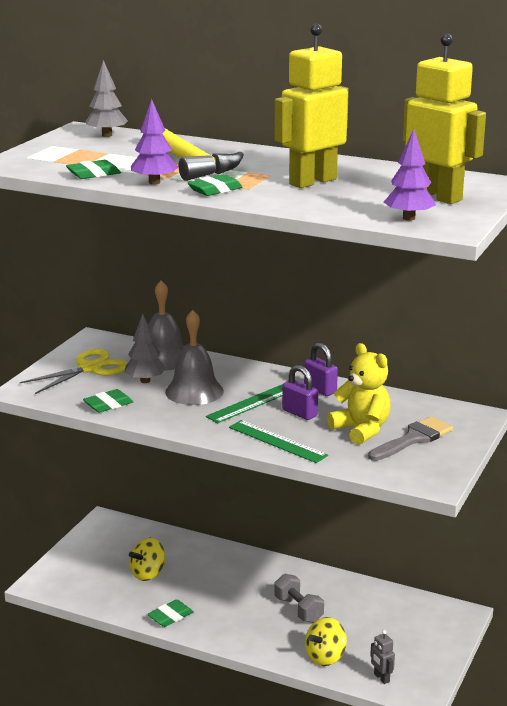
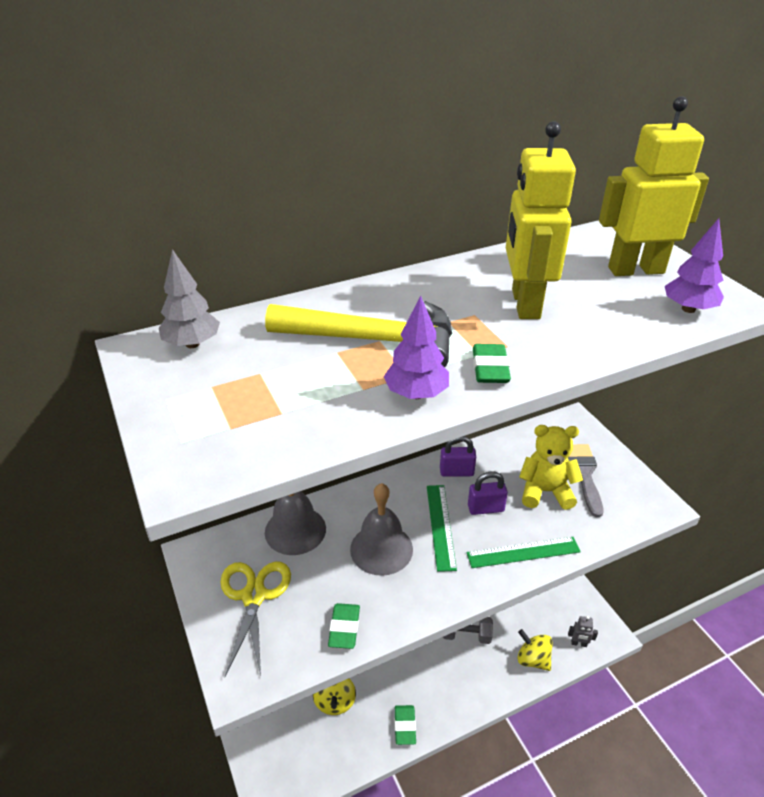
camera: 50 degrees left, 15 degrees up
(93, 174) = (328, 421): green eraser -> none
(145, 381) = (325, 570): grey tree -> none
(325, 657) = (533, 659): yellow spinning top -> yellow spinning top turned 135 degrees clockwise

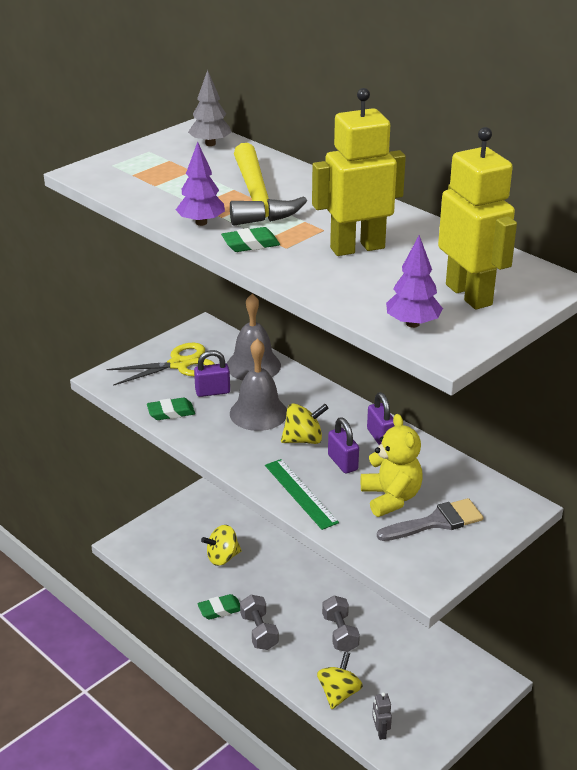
camera: 70 degrees right, 5 degrees down
(324, 578) = (212, 392): none -> purple padlock
(440, 526) = (303, 439): green ruler -> yellow spinning top
(444, 700) = (259, 632): none -> grey dumbbell

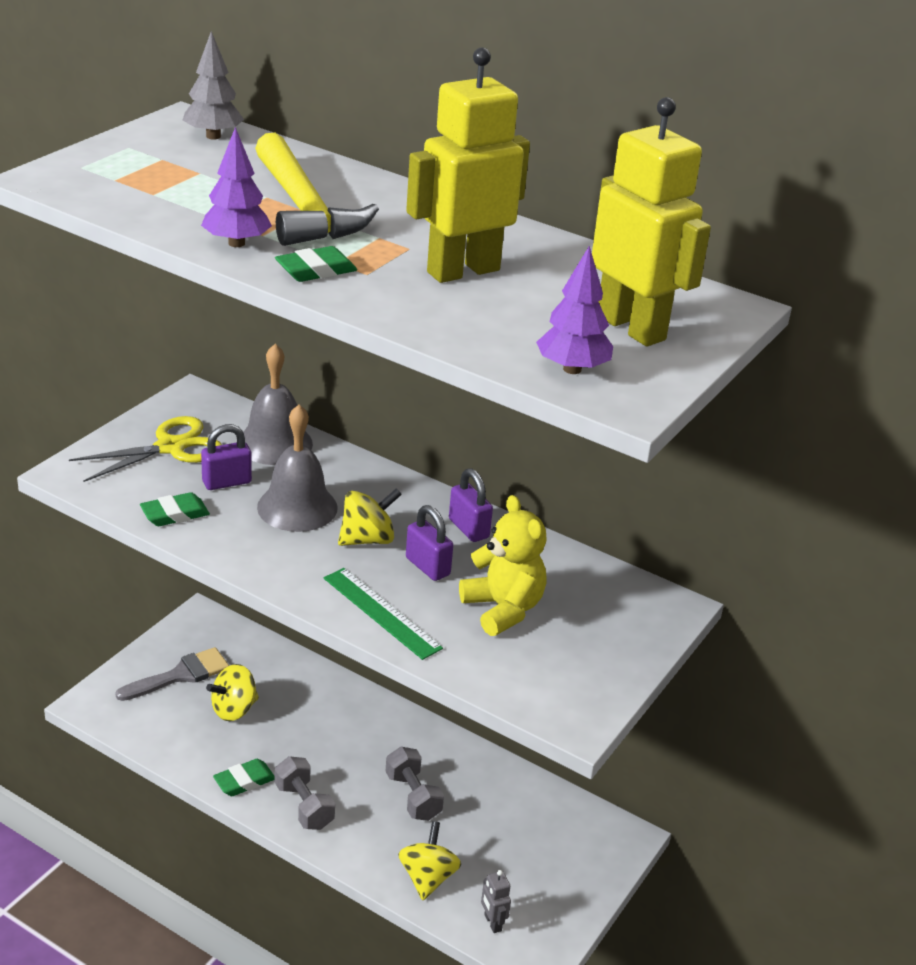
camera: 15 degrees left, 0 degrees up
(436, 522) = (569, 636): grey brush -> grey brush (180, 675)

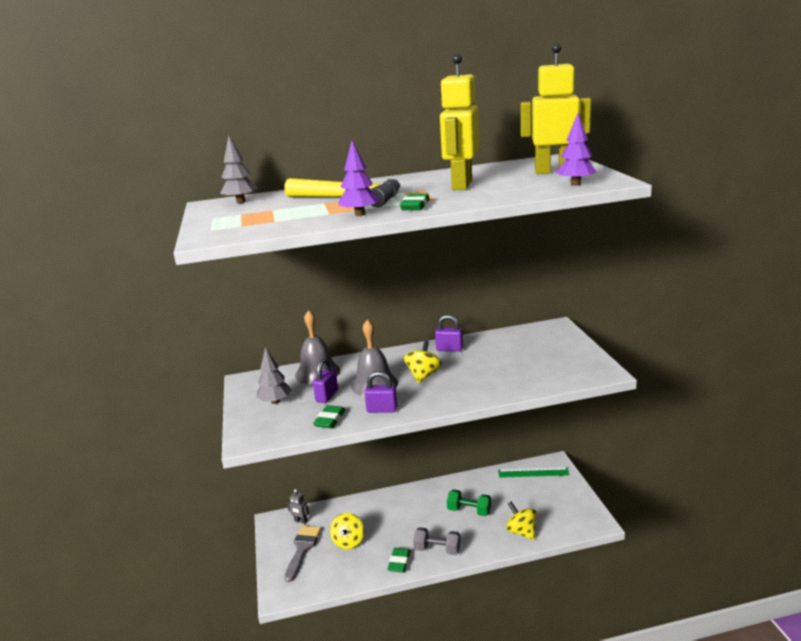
camera: 40 degrees left, 10 degrees down
(171, 447) = (275, 401): yellow scissors -> grey tree
(381, 613) = (480, 391): green ruler -> green ruler (533, 472)
(413, 796) = (469, 511): grey dumbbell -> green dumbbell
(427, 566) = (462, 368): purple padlock -> purple padlock (382, 409)
(492, 923) = (566, 525): grey robot -> grey robot (300, 521)
(503, 609) = (514, 361): yellow teddy bear -> none

